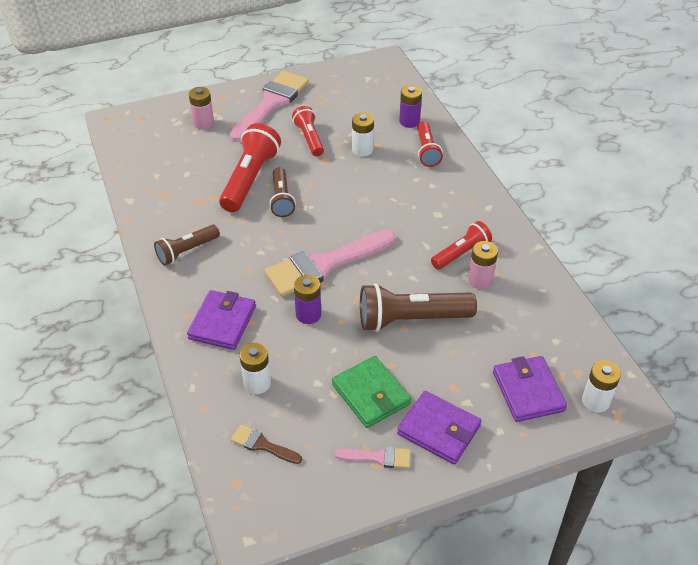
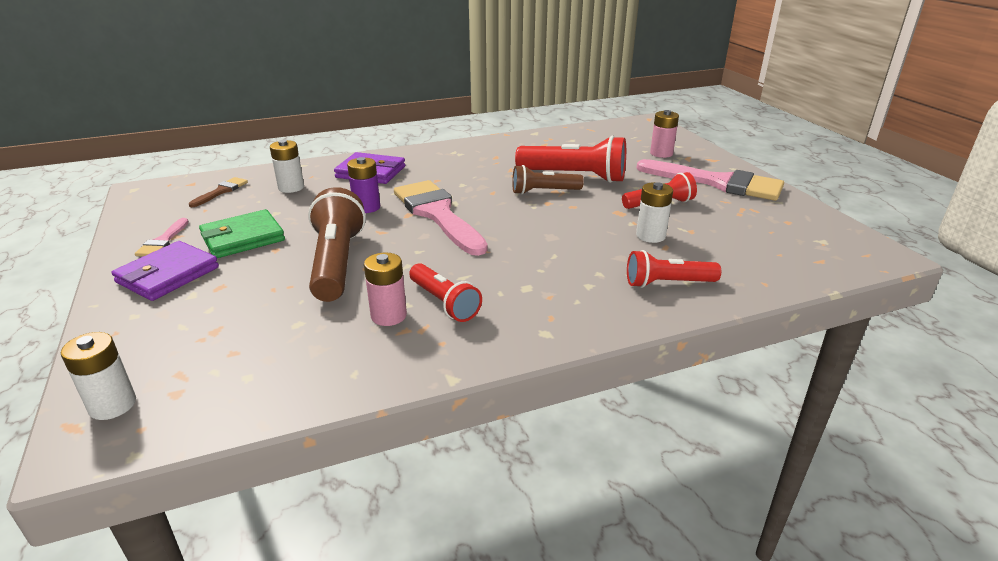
camera: 90 degrees right, 15 degrees down
(187, 251) = (466, 155): brown flashlight -> none
(409, 121) = (734, 271): purple battery -> none
(528, 391) = (175, 342): purple wallet -> none

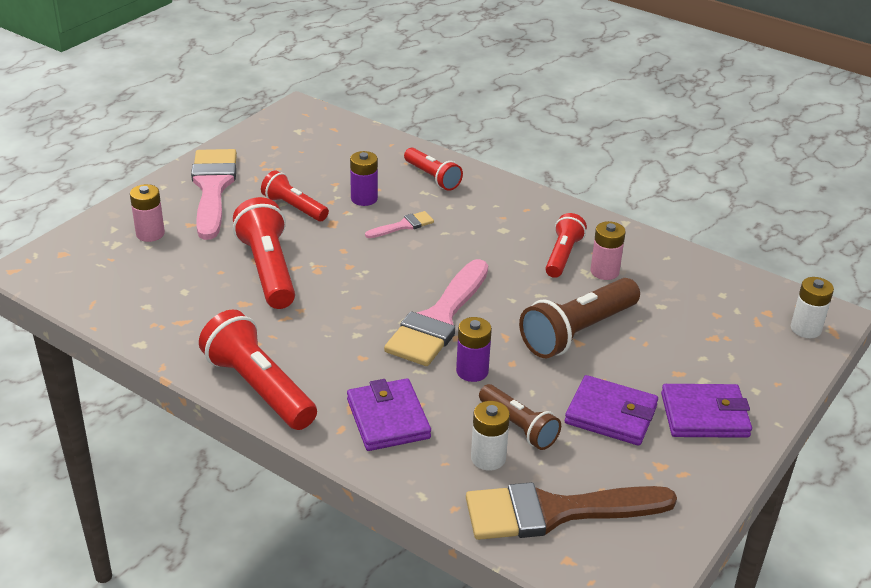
camera: 125 degrees left, 5 degrees up
(163, 241) = (677, 466): pink brush -> pink brush (403, 226)
(221, 191) = (555, 512): brown brush -> brown brush, size x2.20
(243, 238) = (611, 415): green wallet -> purple wallet
(452, 149) = (259, 388): none -> red flashlight
(544, 192) = (326, 276): brown flashlight -> brown flashlight (518, 427)
(650, 236) = (364, 199): white battery -> purple battery

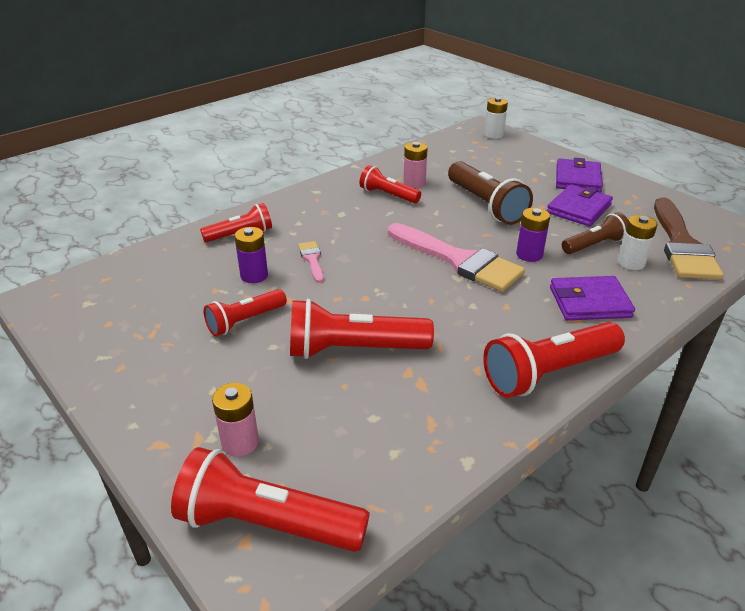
camera: 75 degrees left, 0 degrees up
(77, 259) = (267, 523): none -> red flashlight
(213, 188) = (167, 379): pink brush -> none

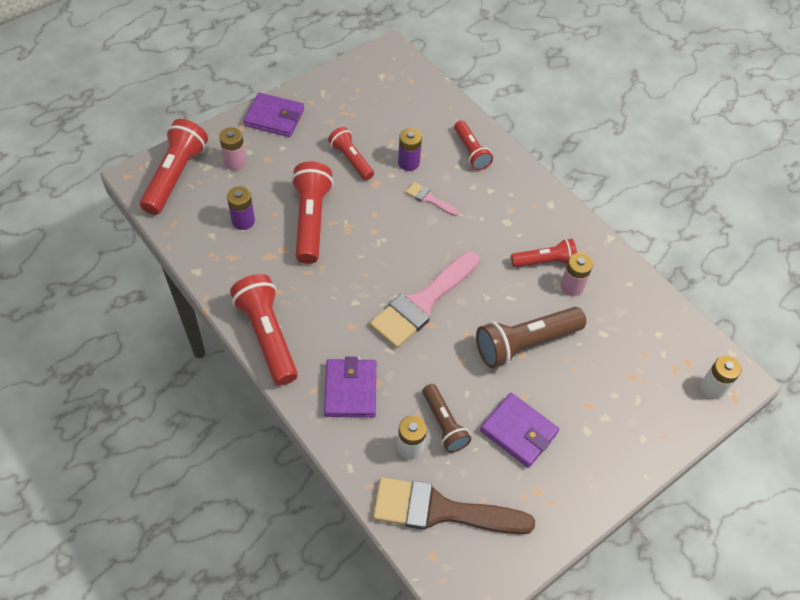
camera: 90 degrees right, 20 degrees up
(312, 259) = (429, 199): pink brush -> pink brush turned 135 degrees counterclockwise
(388, 195) = (544, 261): red flashlight -> red flashlight turned 45 degrees clockwise
(529, 255) = (429, 361): purple battery -> purple battery (243, 221)
(577, 179) = (591, 452): purple wallet -> purple wallet (274, 117)

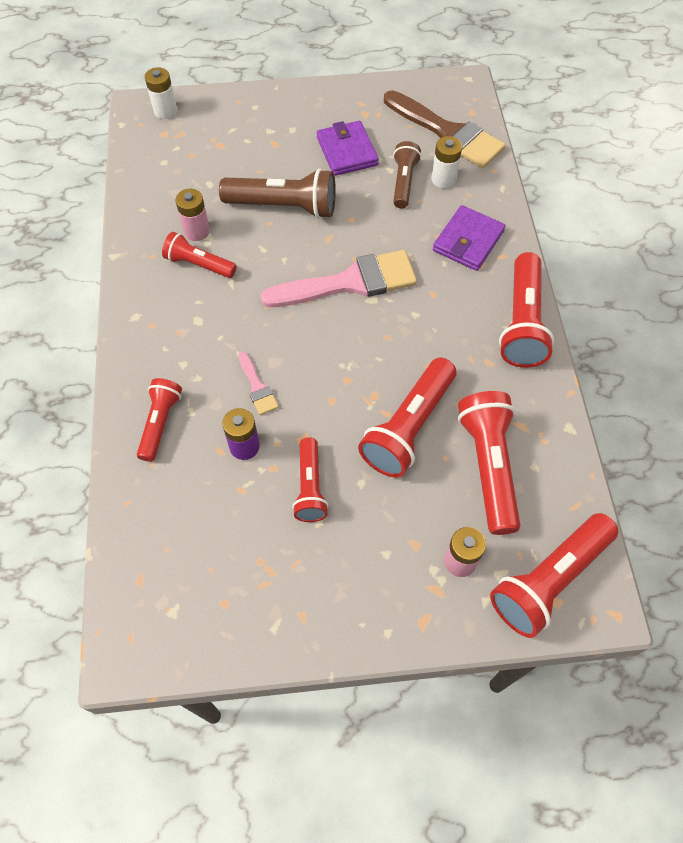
camera: 145 degrees left, 5 degrees up
(243, 221) = (489, 466): purple battery -> red flashlight
(274, 117) = (369, 613): purple wallet -> none

